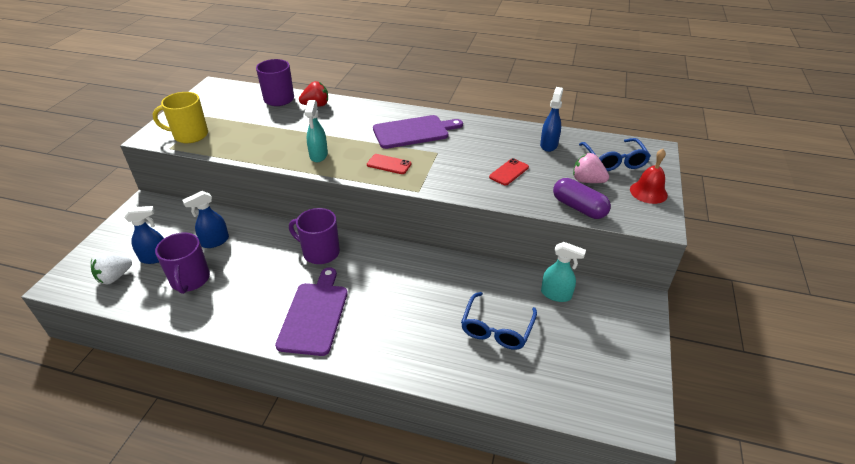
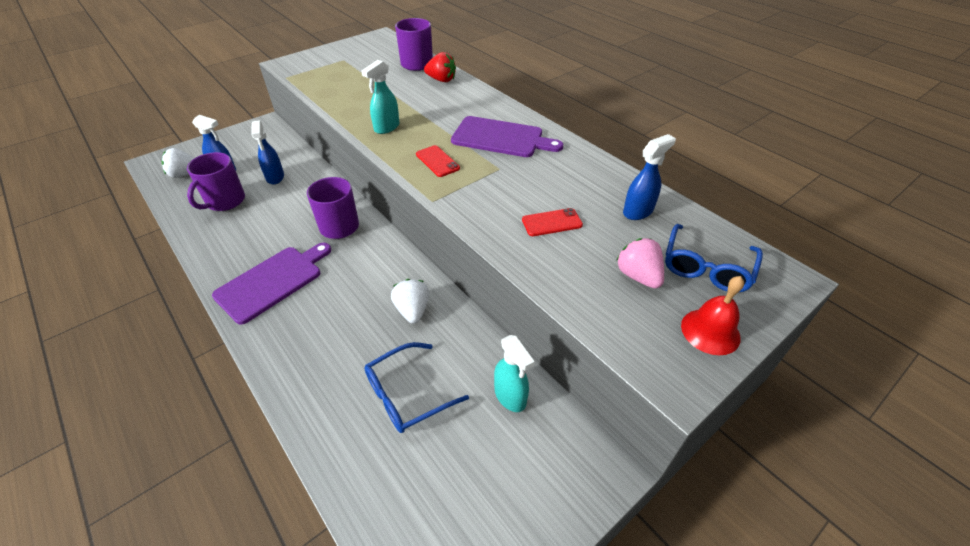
camera: 35 degrees right, 5 degrees up
(190, 135) = (312, 72): yellow mug -> none
(215, 241) = (275, 177): blue spray bottle -> blue spray bottle turned 105 degrees counterclockwise
(443, 279) = (412, 310): none -> white strawberry
(579, 208) = (587, 304): purple capsule -> none

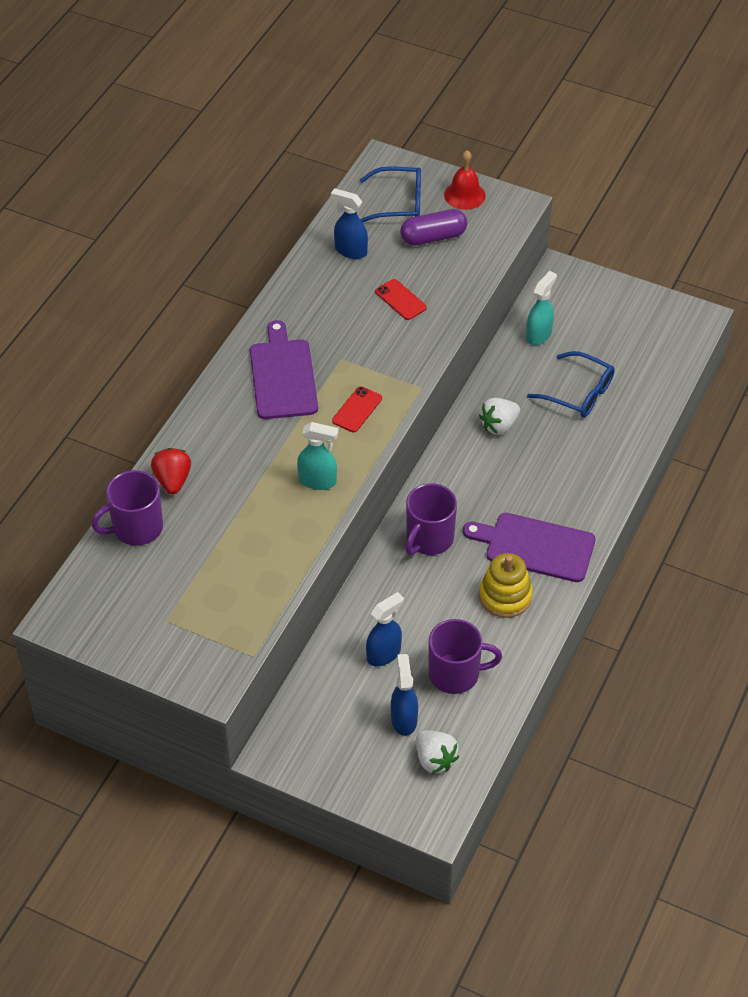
camera: 115 degrees left, 5 degrees up
(251, 247) = (505, 596): none -> yellow stacking toy
(638, 276) = (433, 237): pink strawberry -> purple capsule

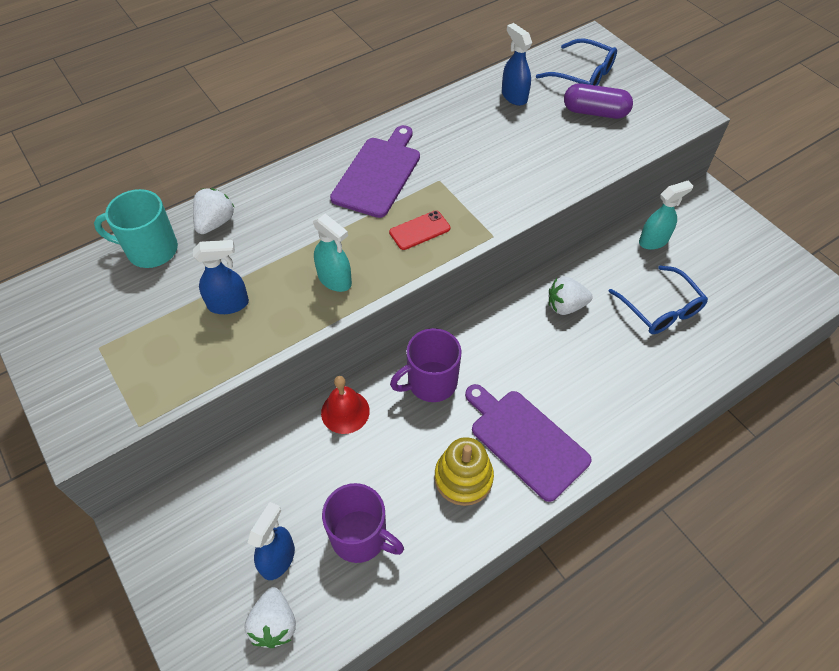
camera: 30 degrees right, 5 degrees up
(136, 528) = (151, 250): purple mug -> turquoise mug
(173, 480) = (215, 222): red strawberry -> white strawberry
(384, 654) = (310, 477): blue spray bottle -> blue spray bottle (229, 304)
(400, 300) = (529, 152): red phone -> none
(464, 195) = (647, 89): red bell -> red bell (345, 411)

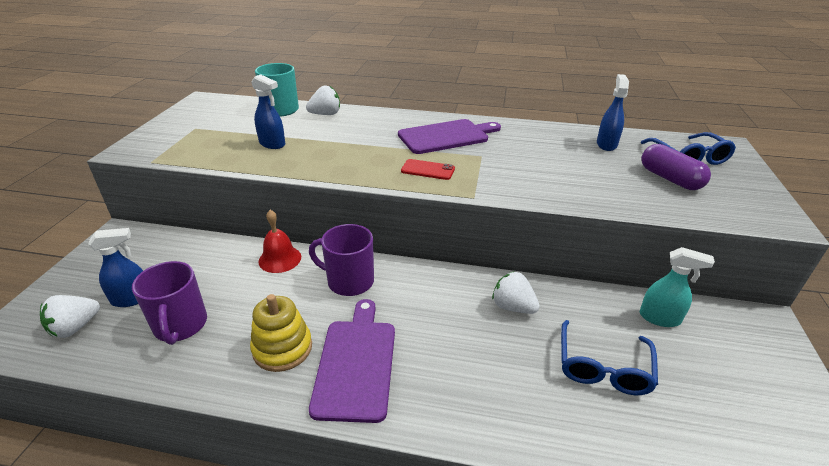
camera: 45 degrees right, 20 degrees down
(335, 280) = (339, 163): turquoise spray bottle -> none

